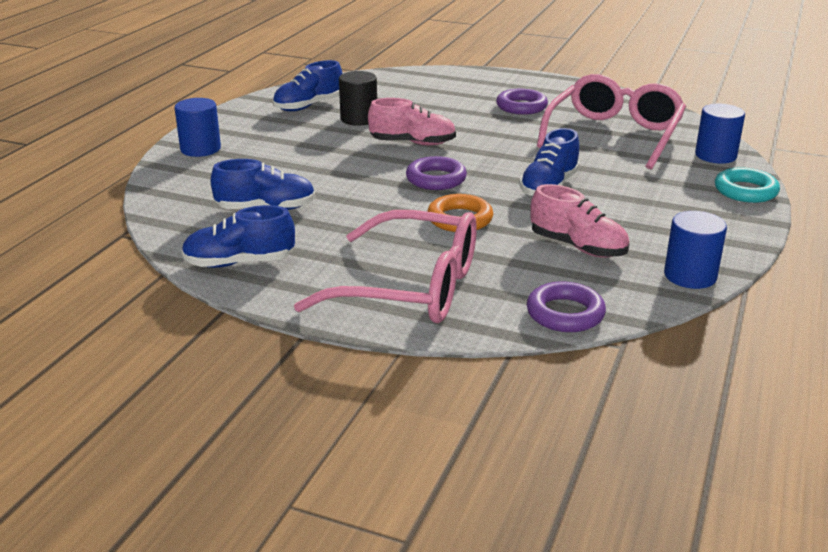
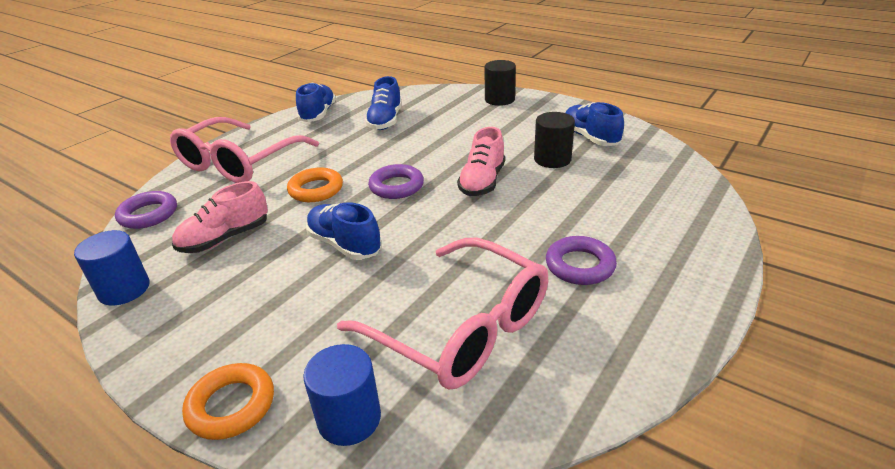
camera: 105 degrees right, 5 degrees up
(200, 149) = (499, 100): blue cylinder -> black cylinder
(745, 191) = (231, 405): turquoise ring -> orange ring

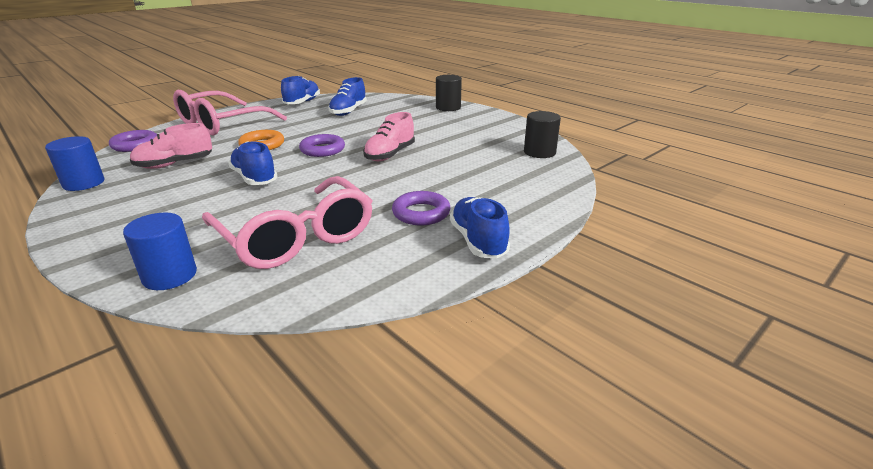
camera: 10 degrees right, 5 degrees down
(231, 405) = (97, 256): orange ring -> none
(552, 159) = (457, 147): black cylinder -> black cylinder (539, 152)
(590, 138) = (500, 138): blue shoe -> blue shoe (478, 241)

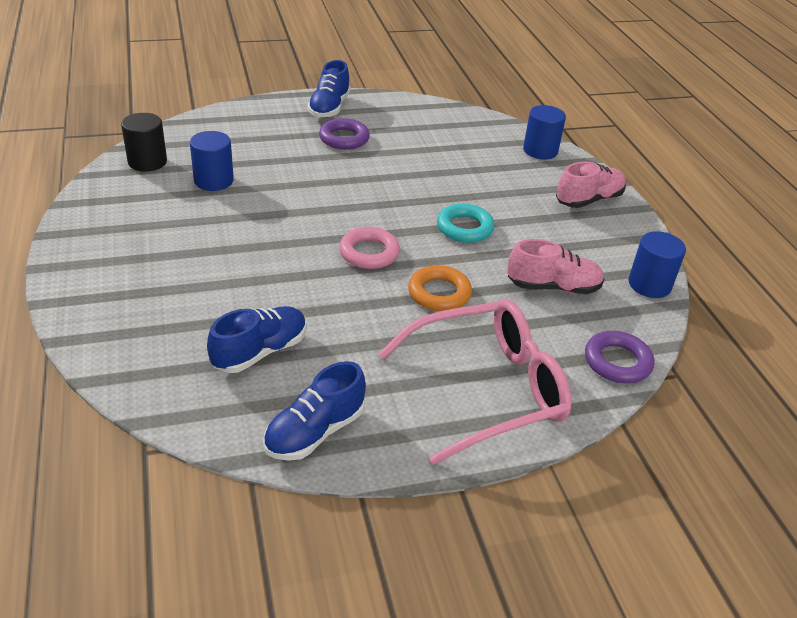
camera: 155 degrees left, 10 degrees up
(254, 178) = (464, 228): blue shoe -> turquoise ring
(296, 237) = (449, 151): pink glasses -> none
(322, 150) = (369, 253): purple ring -> pink ring
(390, 154) = (301, 215): pink shoe -> pink shoe (589, 200)
(448, 107) = (96, 298): black cylinder -> none
(477, 155) = (214, 181): none -> blue cylinder

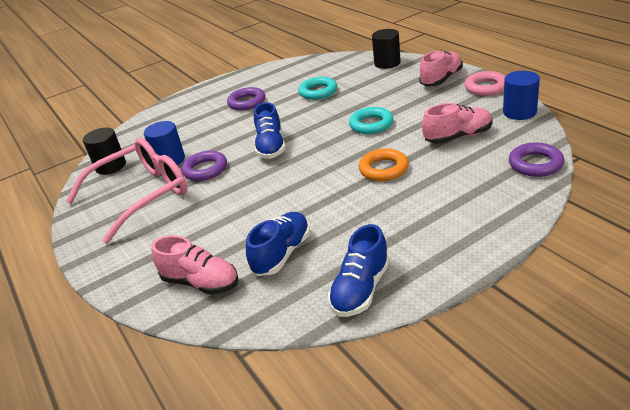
camera: 10 degrees left, 5 degrees down
(155, 348) = (201, 282): none -> pink shoe
(244, 209) = (205, 170): none -> purple ring
(329, 108) = (223, 88): blue shoe -> blue shoe (271, 147)
(369, 253) = (316, 163): pink ring -> pink ring (486, 87)
(433, 158) = (318, 92): none -> turquoise ring
(487, 389) = (462, 214): pink glasses -> pink glasses (141, 195)
(540, 151) = (387, 63): blue cylinder -> black cylinder

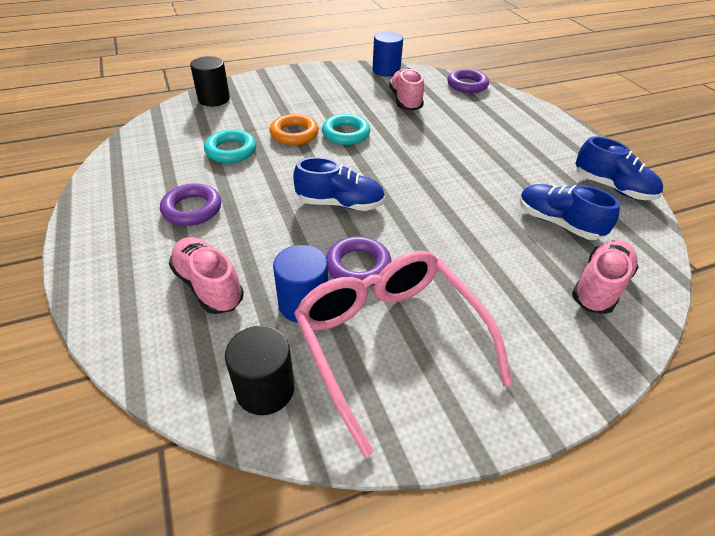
camera: 85 degrees left, 10 degrees up
(383, 169) = (436, 144): orange ring -> orange ring (294, 134)
(441, 79) = (289, 83): pink shoe -> pink shoe (208, 285)
(486, 87) = (329, 71): pink ring -> none

